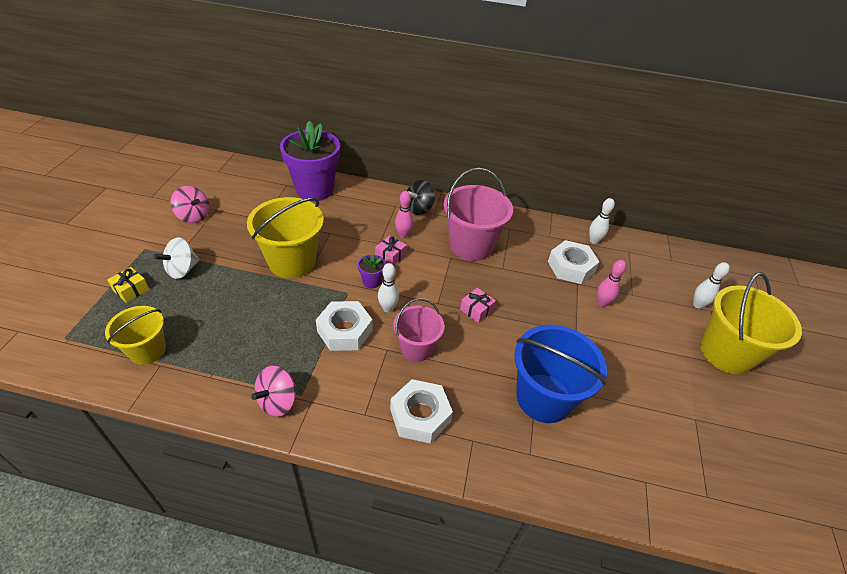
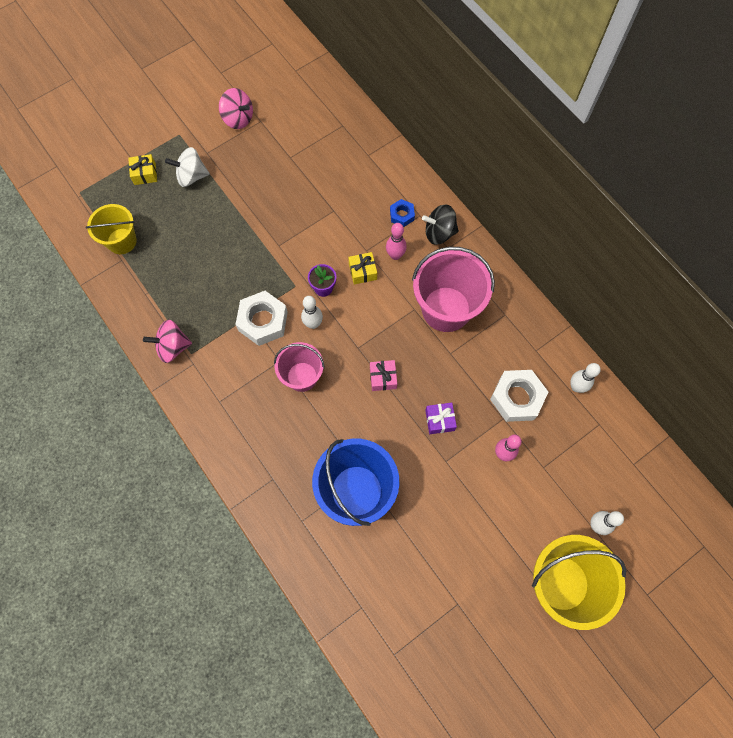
camera: 45 degrees right, 25 degrees up
(194, 216) = (238, 119): pink spinning top -> pink spinning top turned 45 degrees counterclockwise
(292, 261) = (278, 223): yellow bucket -> none
(314, 190) = (362, 147): purple flower pot -> none
(383, 212) = (402, 215): none -> blue nut
(390, 256) = (362, 271): pink gift -> yellow gift
(420, 415) = (254, 432): white nut -> none
(542, 310) = (439, 420): none -> purple gift

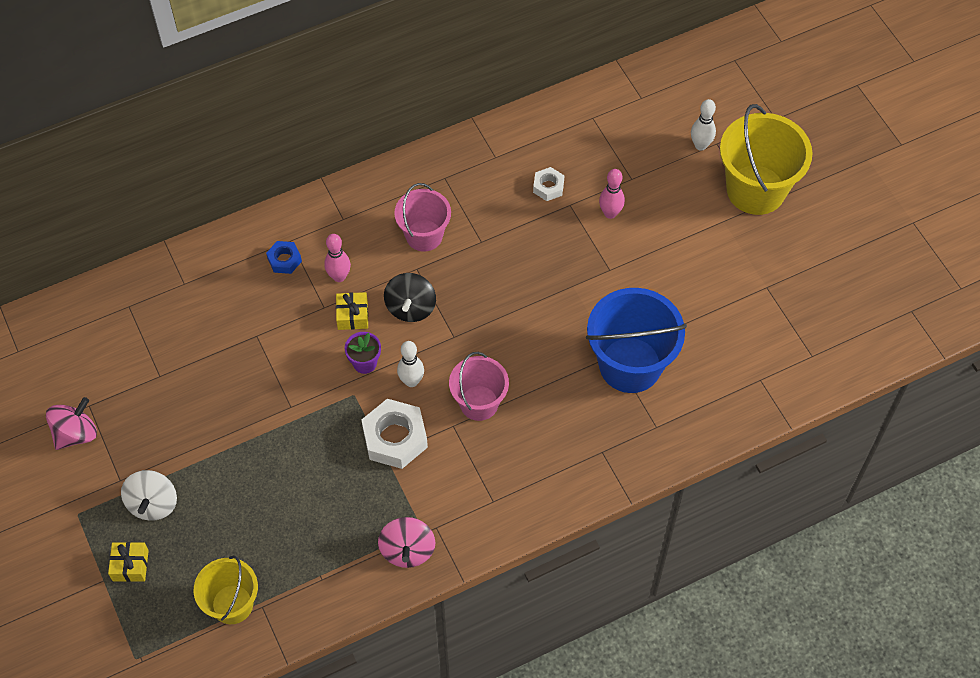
camera: 80 degrees left, 10 degrees down
(383, 378) = (498, 316): pink gift -> none
(439, 233) = (320, 224): black spinning top -> black spinning top (411, 307)
(439, 420) = (561, 267): purple gift -> none
(446, 309) = (424, 235): pink bucket -> pink bucket, size x0.62
(517, 398) = (548, 187): white nut -> white nut, size x0.54
(576, 387) = (546, 129): white bowling pin -> none

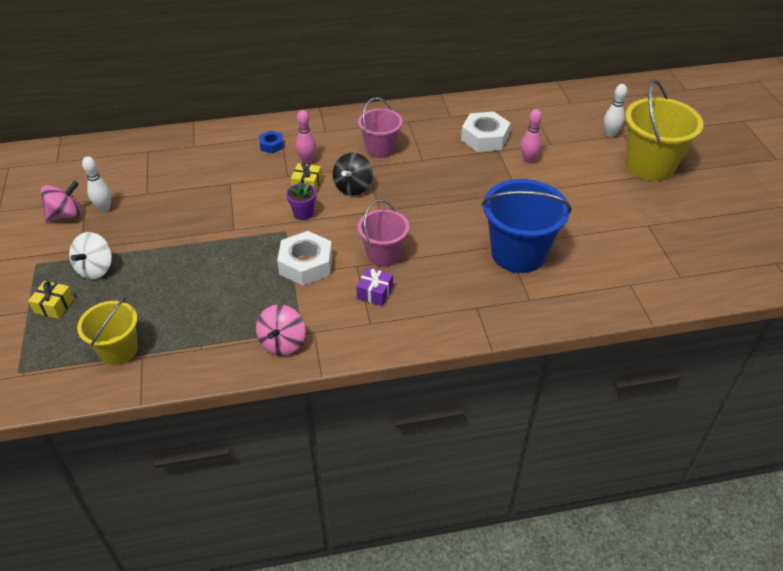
camera: 15 degrees right, 15 degrees down
(411, 381) = (335, 231): white bowling pin -> white bowling pin (104, 208)
(485, 459) = (375, 292): none -> purple gift
(548, 187) = (484, 138): white nut -> white nut, size x1.86

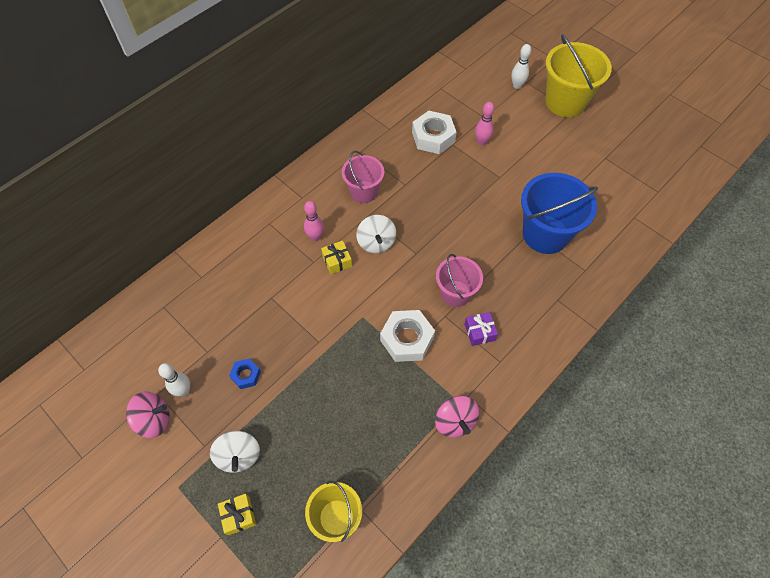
camera: 35 degrees left, 15 degrees up
(66, 215) = (154, 420): pink spinning top -> pink spinning top turned 60 degrees clockwise
(271, 145) = (270, 237): blue nut -> blue nut (246, 375)
(303, 213) = (360, 291): purple flower pot -> none
(353, 187) = (376, 242): black spinning top -> white spinning top

